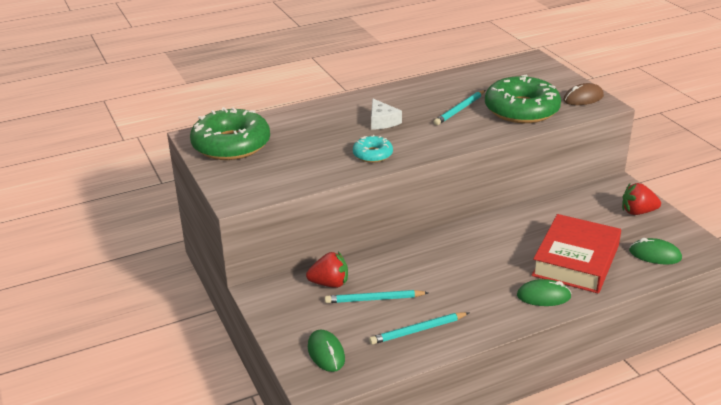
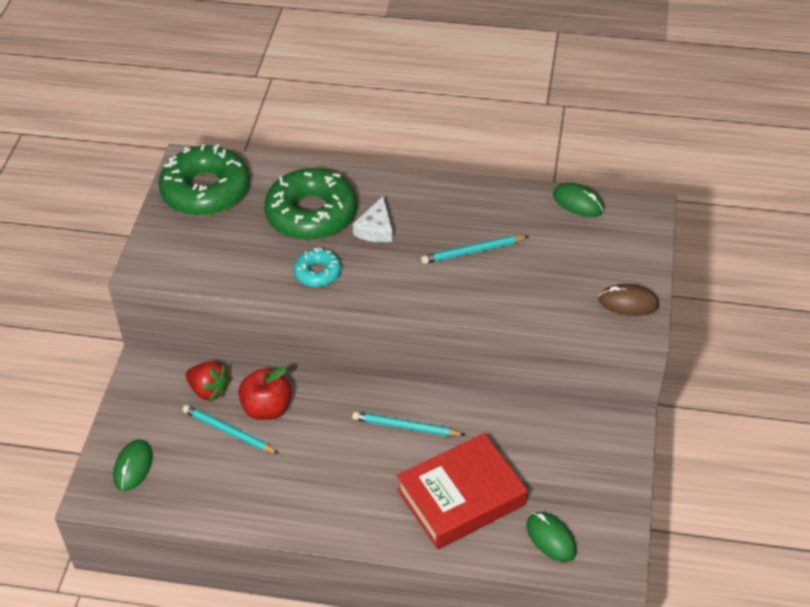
camera: 35 degrees right, 15 degrees up
(386, 274) = (267, 408): none -> red apple
(418, 330) = (230, 489): turquoise pencil -> turquoise pencil (406, 427)
(521, 110) = (537, 286): green donut -> green donut (311, 214)
(543, 296) = (381, 520): green mouse -> green mouse (578, 203)
(637, 212) = (601, 473): red strawberry -> none

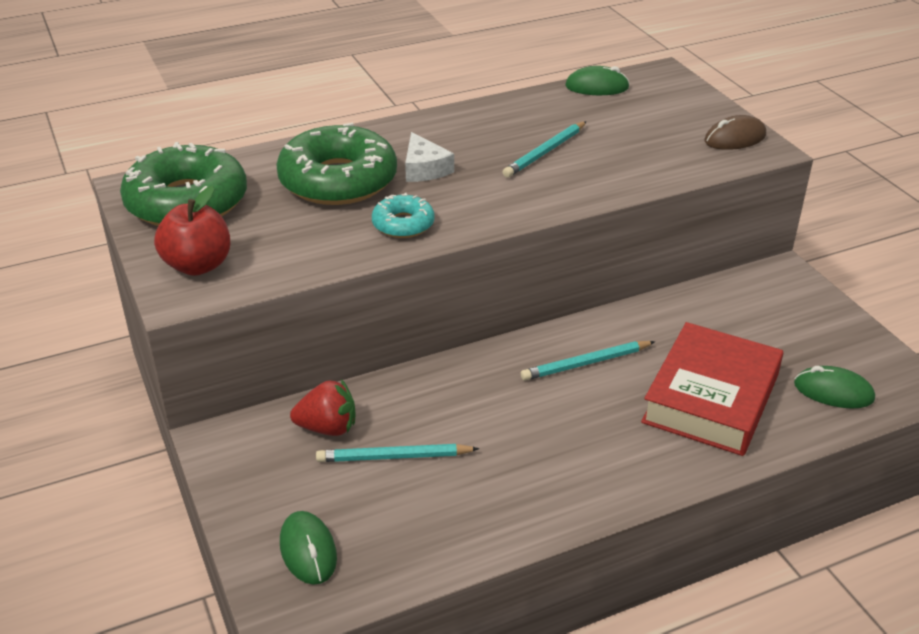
camera: 35 degrees left, 10 degrees down
(267, 408) = (416, 414): red apple -> red apple (198, 265)

